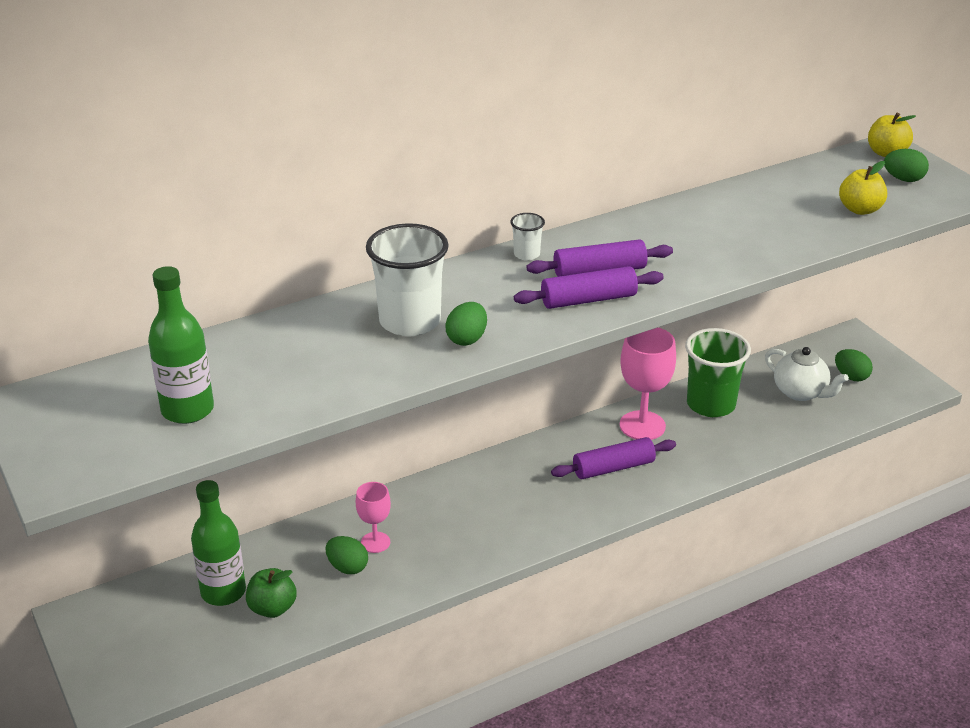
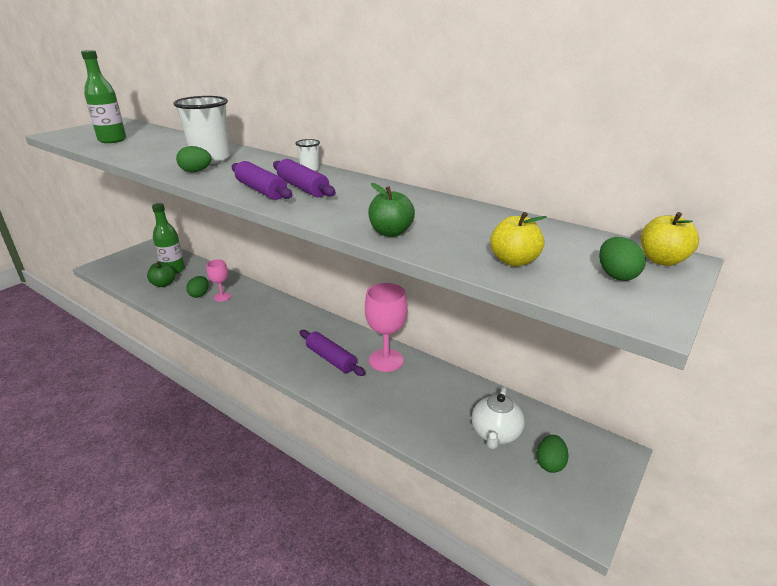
camera: 65 degrees right, 5 degrees down
(710, 404) = (436, 386): green cup -> none
(769, 248) = (391, 232): none -> green apple

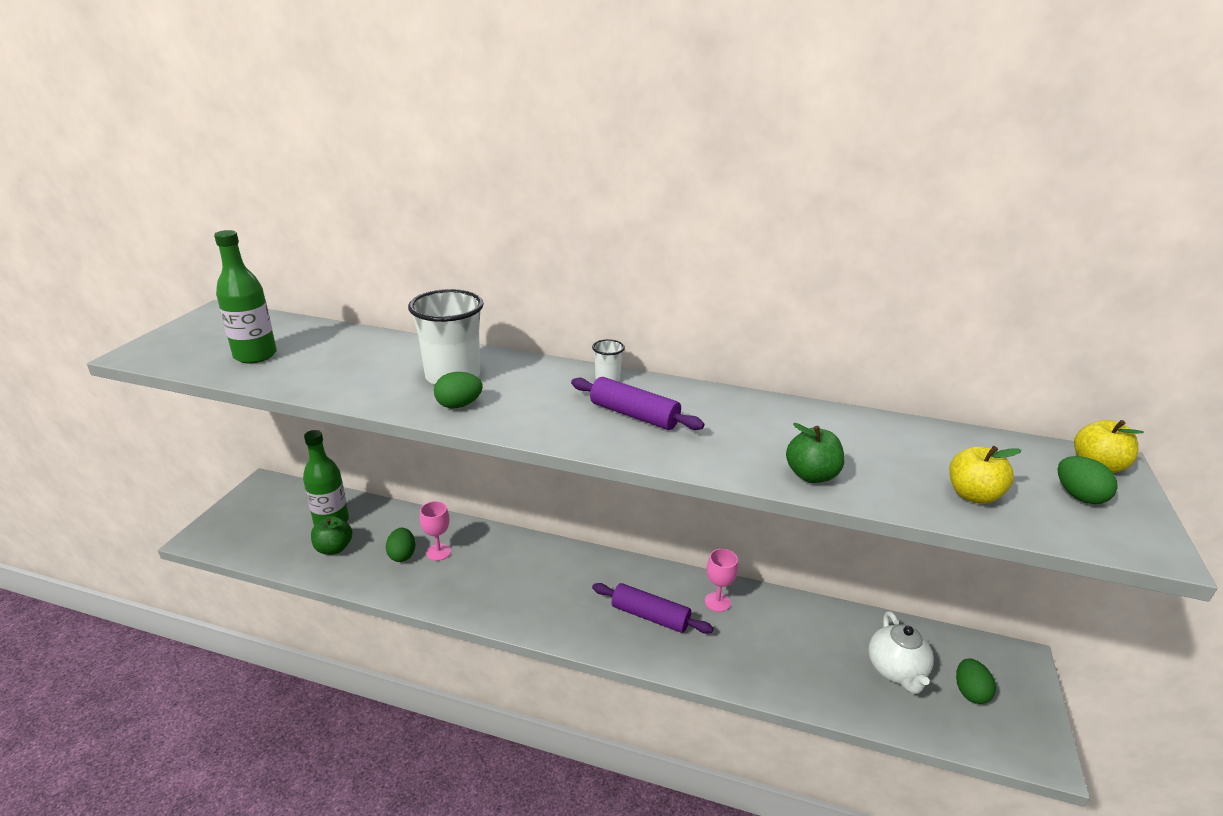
camera: 20 degrees left, 0 degrees up
(261, 190) = (586, 428): purple rolling pin -> none
(386, 360) = (717, 602): pink goblet -> pink goblet, size x0.58

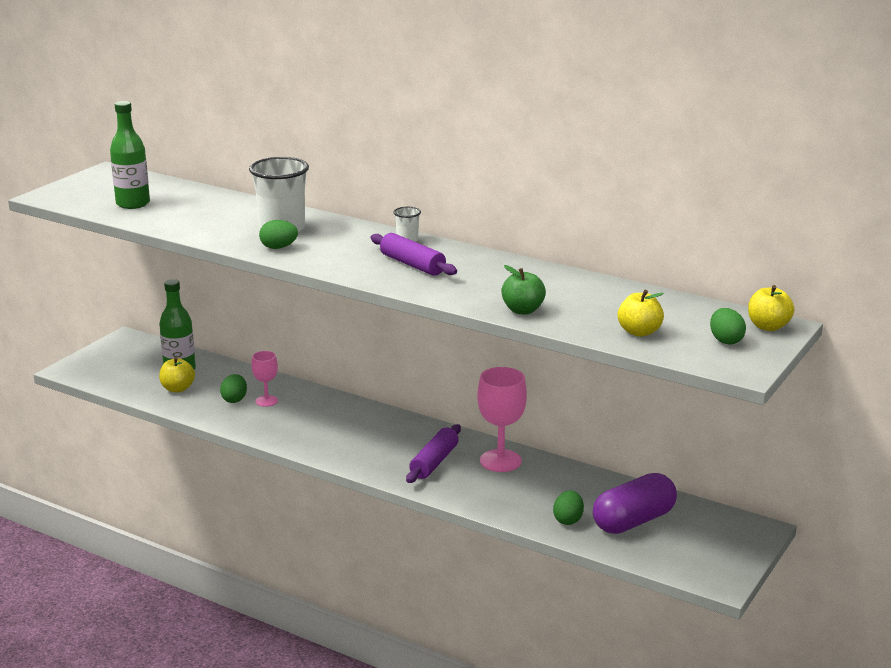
camera: 15 degrees right, 5 degrees down
(334, 548) = (177, 388): green apple -> yellow apple
(650, 616) = (434, 462): purple rolling pin -> purple rolling pin turned 75 degrees clockwise
(717, 602) = (500, 461): pink goblet -> pink goblet, size x1.73
(896, 671) = (633, 521): white teapot -> purple capsule
(970, 692) = (690, 541): green egg -> green egg (568, 520)

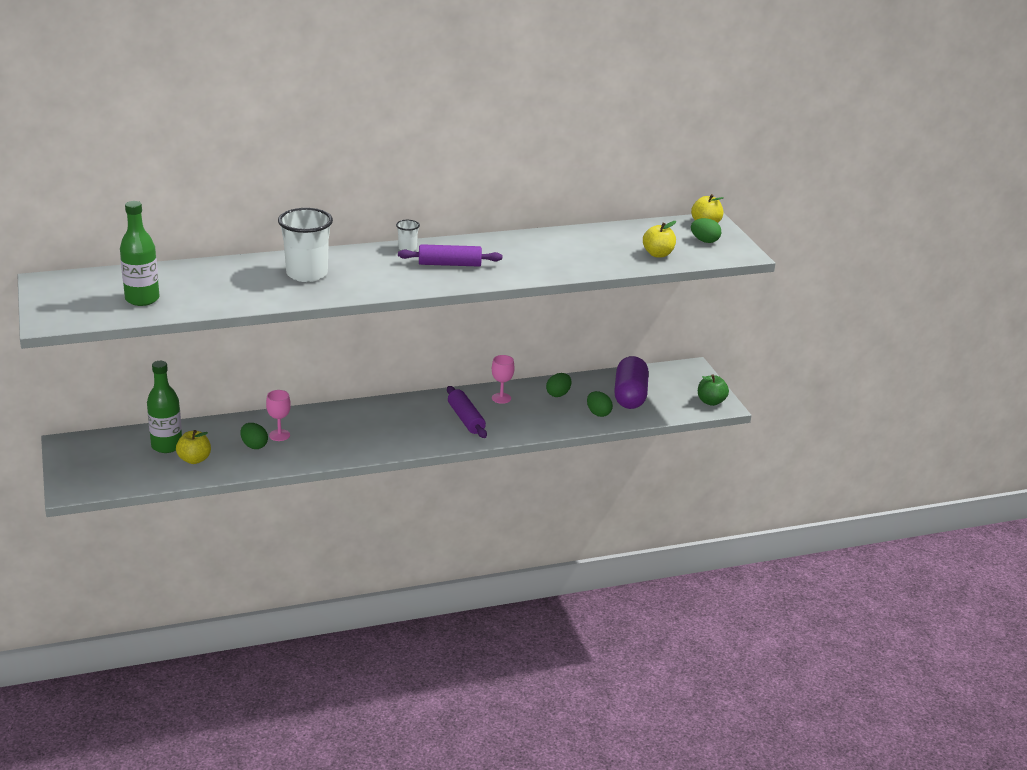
camera: 50 degrees left, 5 degrees up
(278, 247) = (337, 288): green egg -> green egg (558, 394)
(500, 461) = (501, 398): pink goblet -> pink goblet, size x0.58
(522, 310) = (575, 267): green apple -> green apple (711, 402)

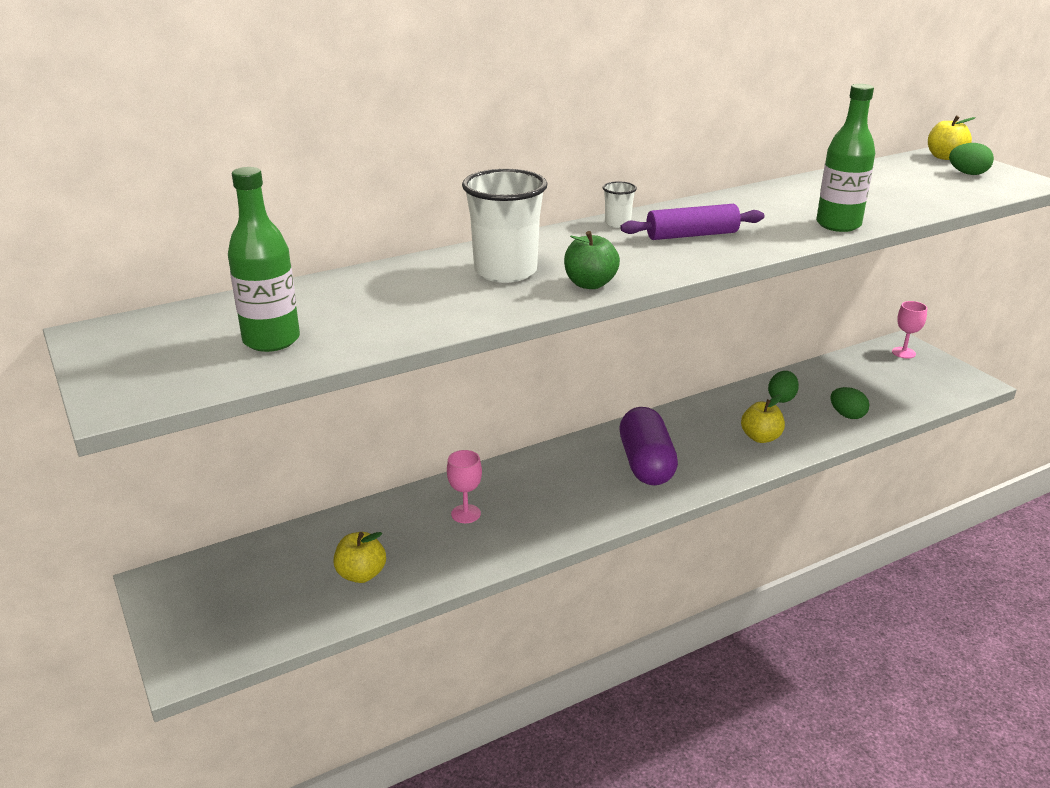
camera: 10 degrees left, 0 degrees up
(167, 446) = (311, 559): green bottle -> green bottle (838, 225)
(254, 445) = (438, 536): green egg -> none
(466, 419) = (695, 449): purple rolling pin -> none
(501, 398) = (718, 414): pink goblet -> pink goblet (903, 353)
(630, 396) = (864, 387): purple capsule -> purple capsule (646, 464)
(658, 254) = (934, 193): yellow apple -> yellow apple (760, 437)
(711, 402) = (959, 380): green apple -> green apple (590, 284)

